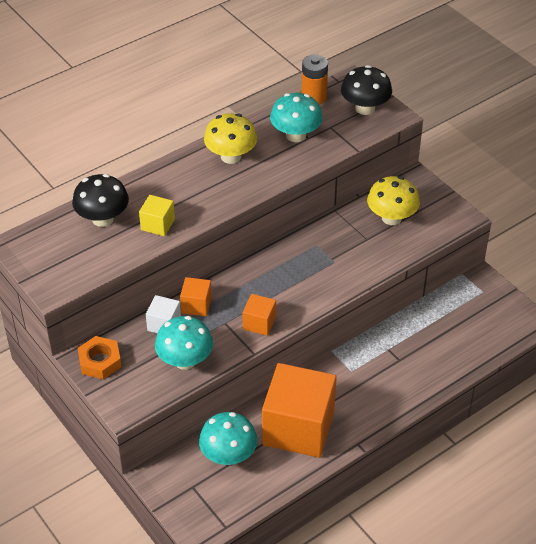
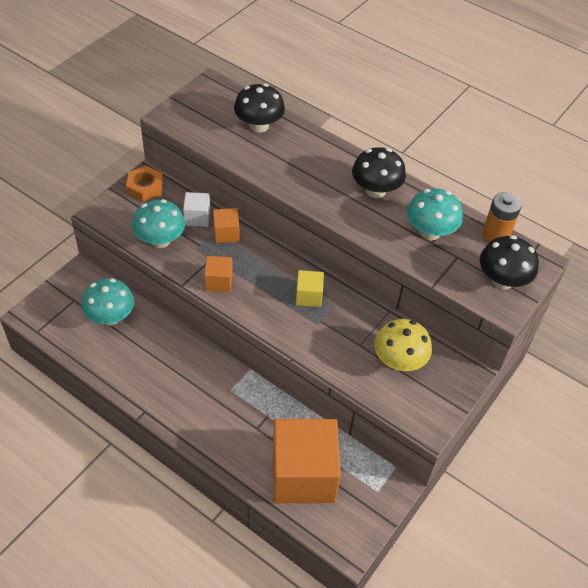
camera: 70 degrees right, 5 degrees up
(158, 224) = (265, 160): yellow cube -> yellow cube (308, 296)
(231, 156) = (375, 190): yellow mushroom -> black mushroom
(298, 428) = (152, 361): orange cube -> orange cube (303, 475)

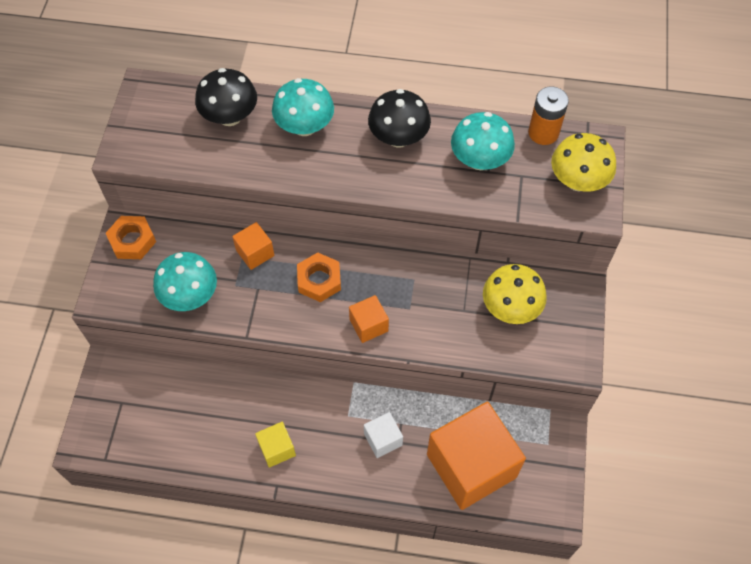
camera: 25 degrees left, 10 degrees up
(110, 317) = (174, 401): turquoise mushroom -> turquoise mushroom (304, 126)
(197, 217) = (212, 249): white cube -> white cube (383, 439)
(219, 282) = (282, 313): orange cube -> orange cube (368, 325)
(261, 273) = (319, 280): none -> orange nut
(308, 296) = (383, 282): yellow cube -> yellow cube (277, 449)
(502, 280) = (578, 181): black mushroom -> yellow mushroom

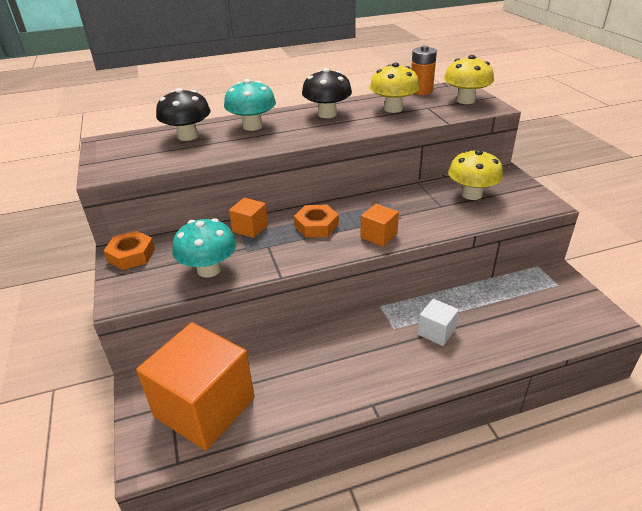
camera: 25 degrees left, 25 degrees down
(277, 449) = (351, 376): yellow cube -> none
(471, 466) = (519, 320): orange cube -> orange cube (204, 407)
(479, 160) = (393, 109): turquoise mushroom -> yellow mushroom

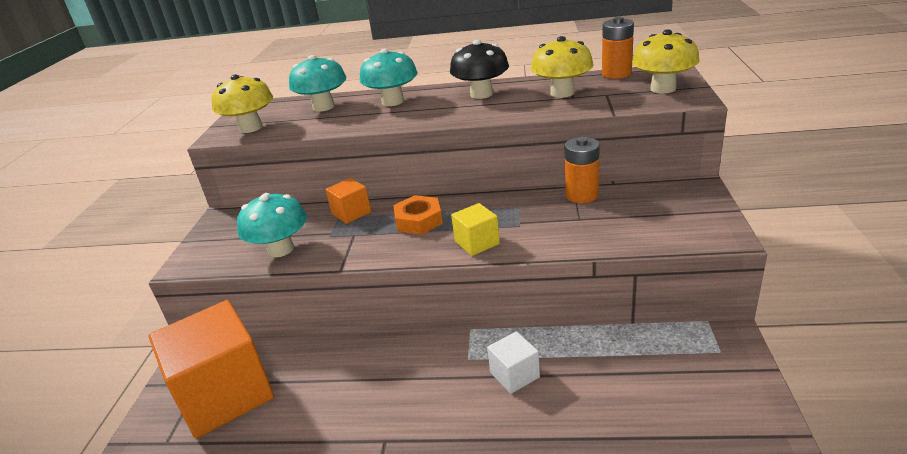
camera: 25 degrees right, 5 degrees down
(131, 255) = (227, 223): orange nut -> none
(188, 136) = (323, 107): black mushroom -> turquoise mushroom
(379, 236) = (477, 243): orange cube -> yellow cube
(429, 188) = (582, 195): none -> orange battery
(472, 194) = (629, 210): yellow mushroom -> yellow mushroom (251, 128)

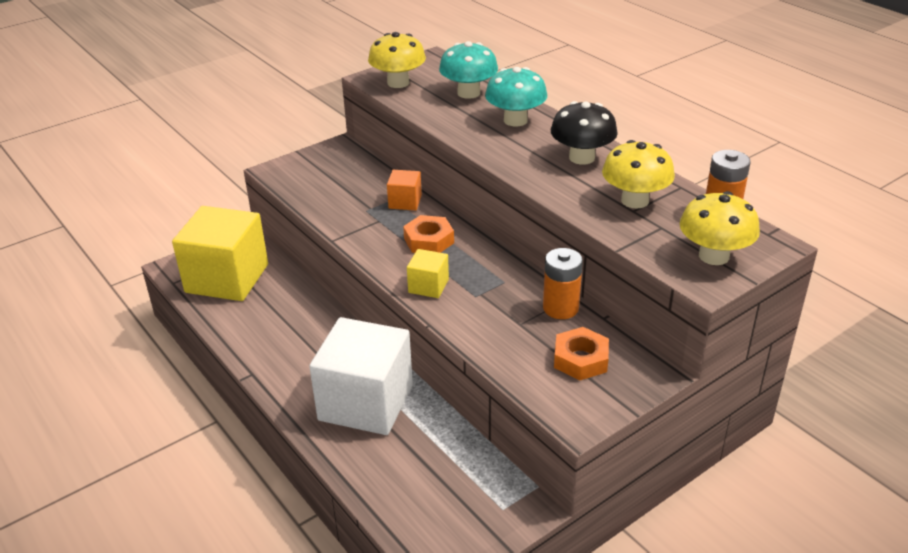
camera: 45 degrees right, 5 degrees up
(225, 394) = (227, 278): orange cube -> yellow cube
(280, 249) = (328, 199): turquoise mushroom -> none
(514, 375) = (366, 402): white cube -> white cube, size x2.25
(652, 209) = (581, 359): none -> orange nut

